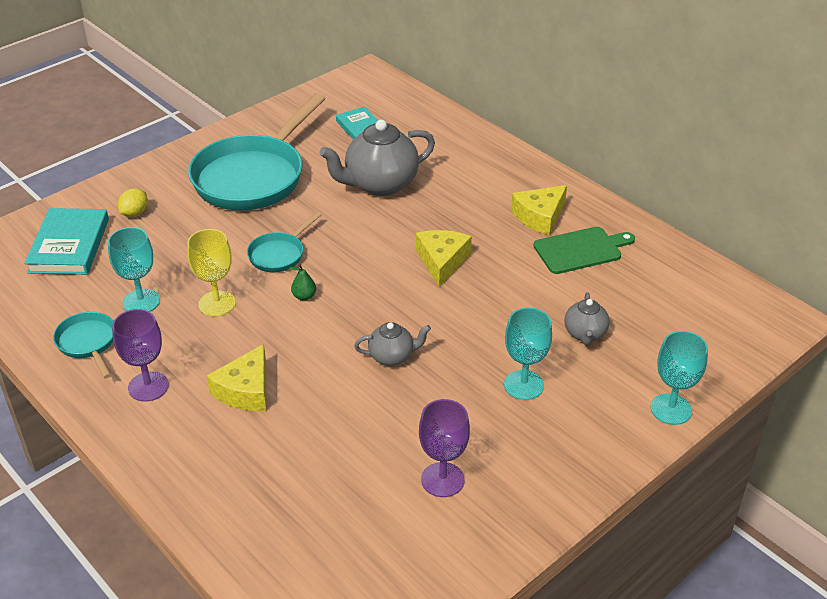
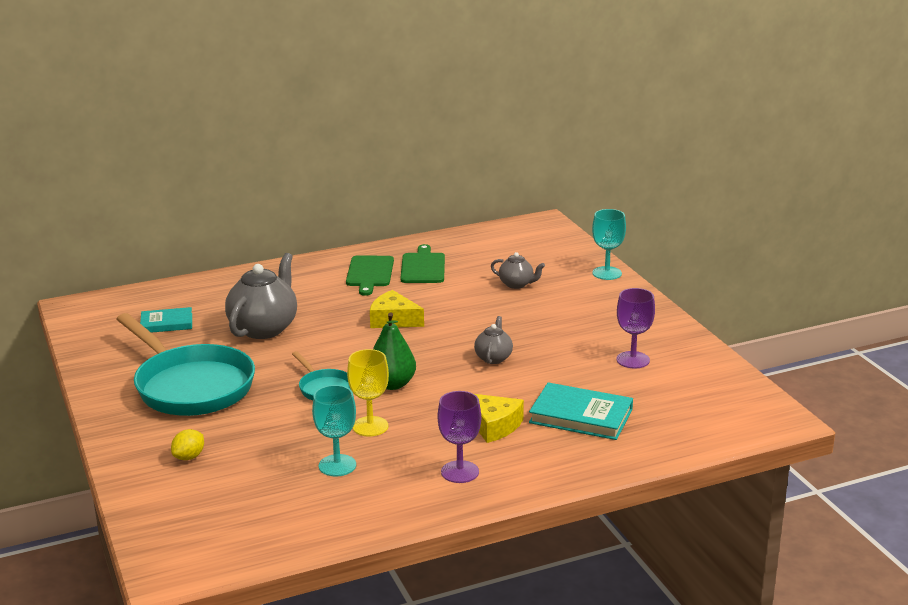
camera: 70 degrees left, 15 degrees down
(69, 245) = (210, 501): turquoise book -> turquoise book (581, 416)
(88, 343) = (378, 500): turquoise pan -> none
(135, 213) = (189, 457): yellow lemon -> yellow lemon turned 75 degrees clockwise
(304, 296) = (392, 384): green pear -> green pear, size x2.09
(380, 184) = (264, 328): grey teapot -> grey teapot turned 150 degrees counterclockwise
(523, 385) = (555, 315): turquoise goblet -> none
(539, 216) = (369, 273): yellow cheese -> green cutting board

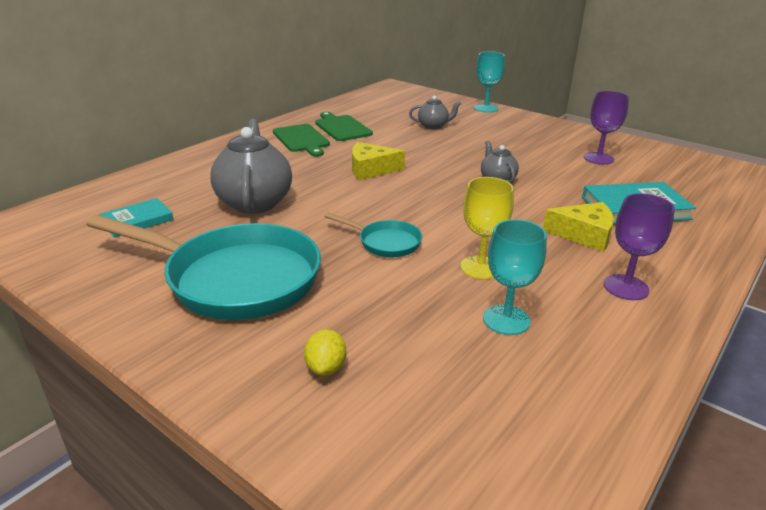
camera: 30 degrees left, 5 degrees up
(392, 384) = (445, 222): green pear -> none

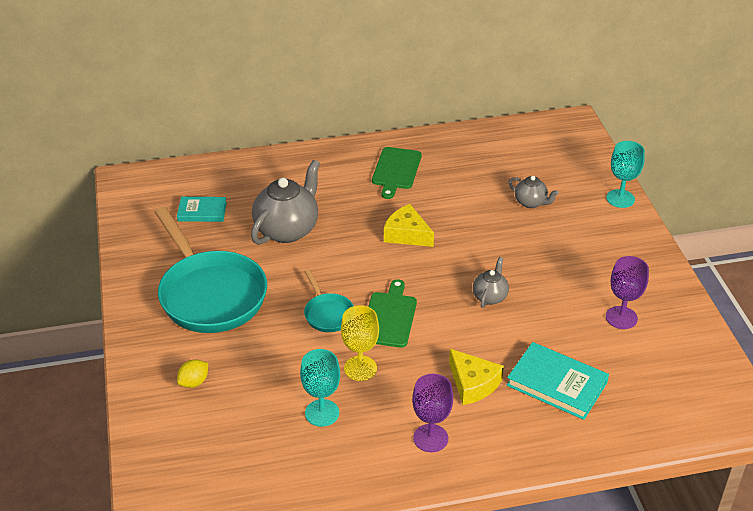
camera: 40 degrees right, 10 degrees up
(342, 127) = (447, 168): green cutting board -> green cutting board (389, 317)

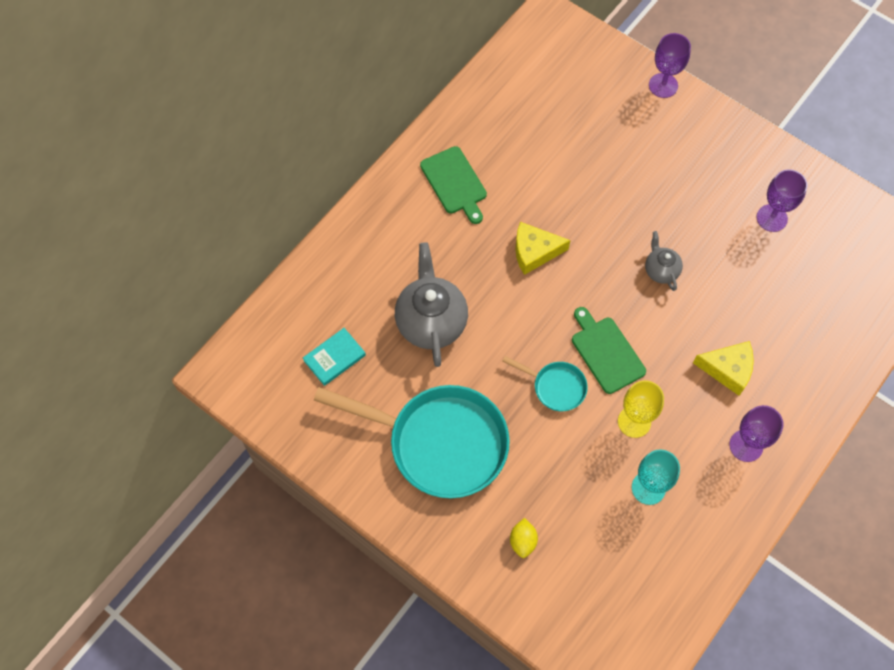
camera: 40 degrees left, 25 degrees up
(531, 202) = (599, 141): grey teapot -> none
(557, 384) = (784, 321): turquoise book -> none
(620, 198) = (663, 85): turquoise goblet -> purple goblet

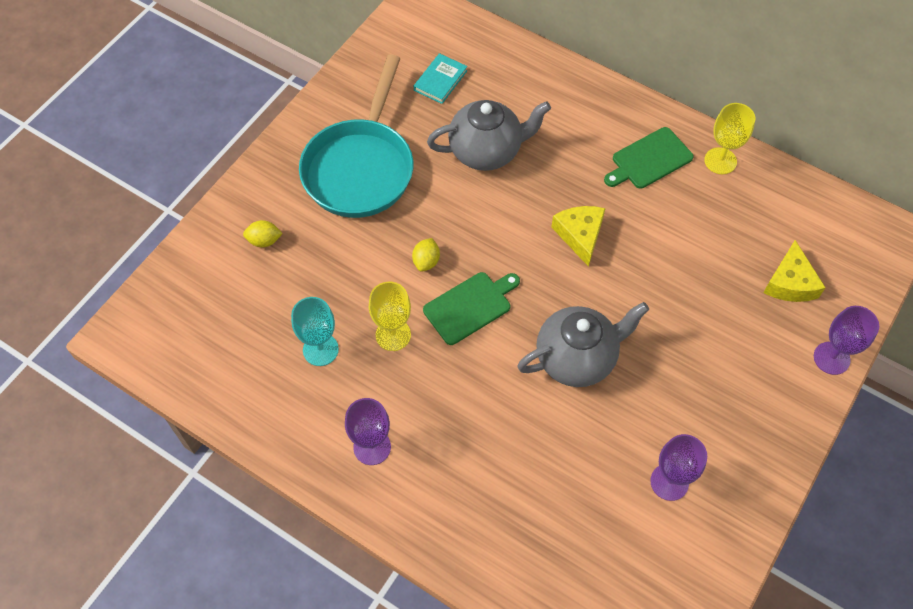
camera: 85 degrees right, 5 degrees down
(334, 358) = (440, 80): turquoise book -> turquoise book turned 75 degrees clockwise
(461, 126) = (720, 161): none -> yellow goblet
(555, 387) = (426, 261): turquoise pan -> yellow lemon
(660, 270) = (577, 358): grey teapot -> grey teapot, size x1.93
(728, 369) = (462, 429): yellow cheese -> yellow cheese (790, 282)

